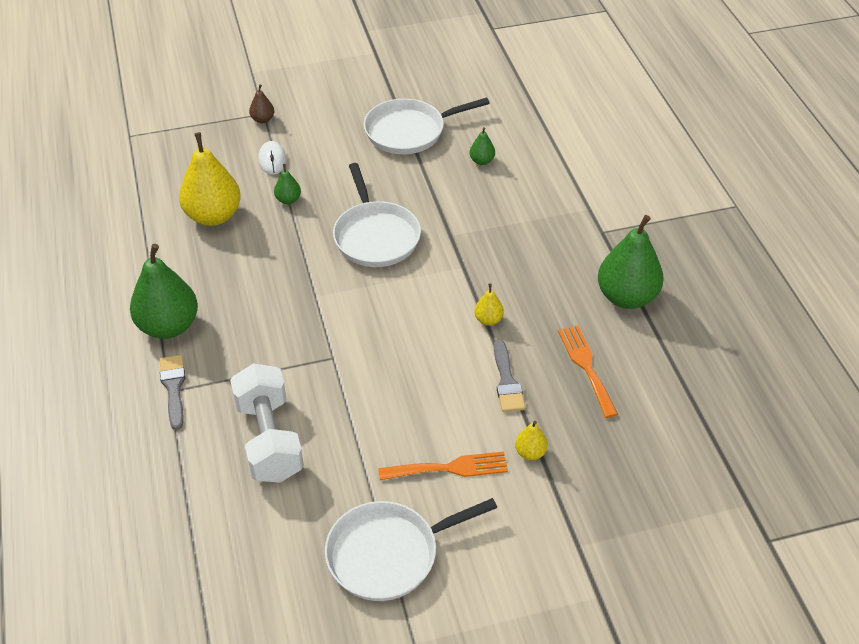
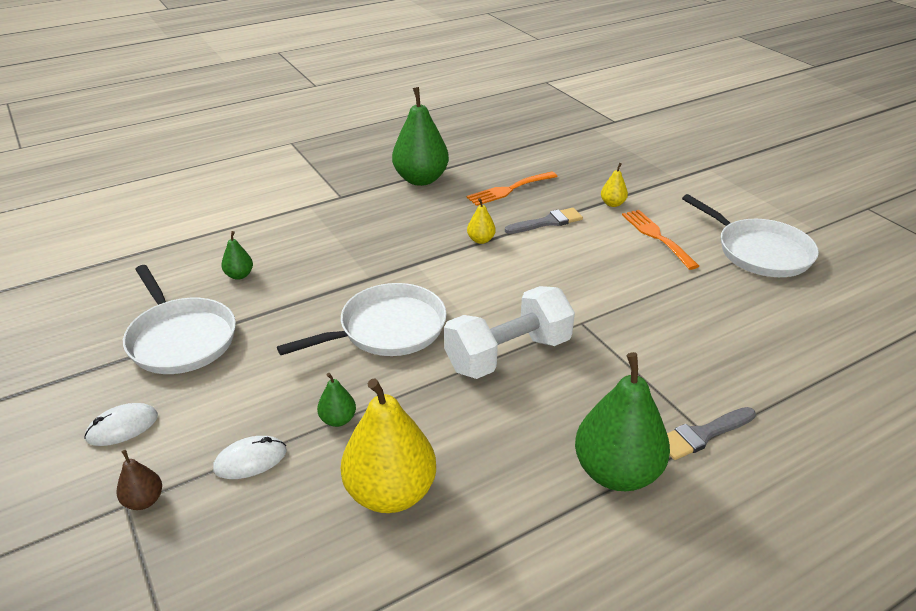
camera: 105 degrees left, 10 degrees down
(269, 439) = (710, 341): white dumbbell -> white dumbbell (508, 354)
(328, 109) = (122, 427): none -> white mouse

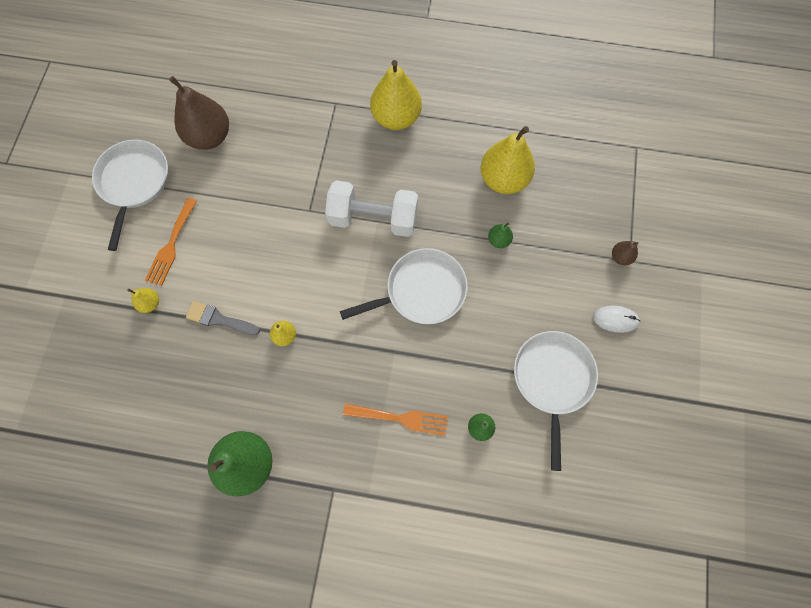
camera: 140 degrees left, 35 degrees up
(250, 460) = (558, 245): white mouse -> none
(387, 329) = (421, 291): white pan -> white pan turned 150 degrees clockwise
(509, 190) = (198, 386): orange fork -> orange fork (401, 418)
(616, 472) = (396, 118): green pear -> yellow pear
(702, 434) = (337, 106): grey brush -> none
(768, 318) = (209, 137): none -> brown pear

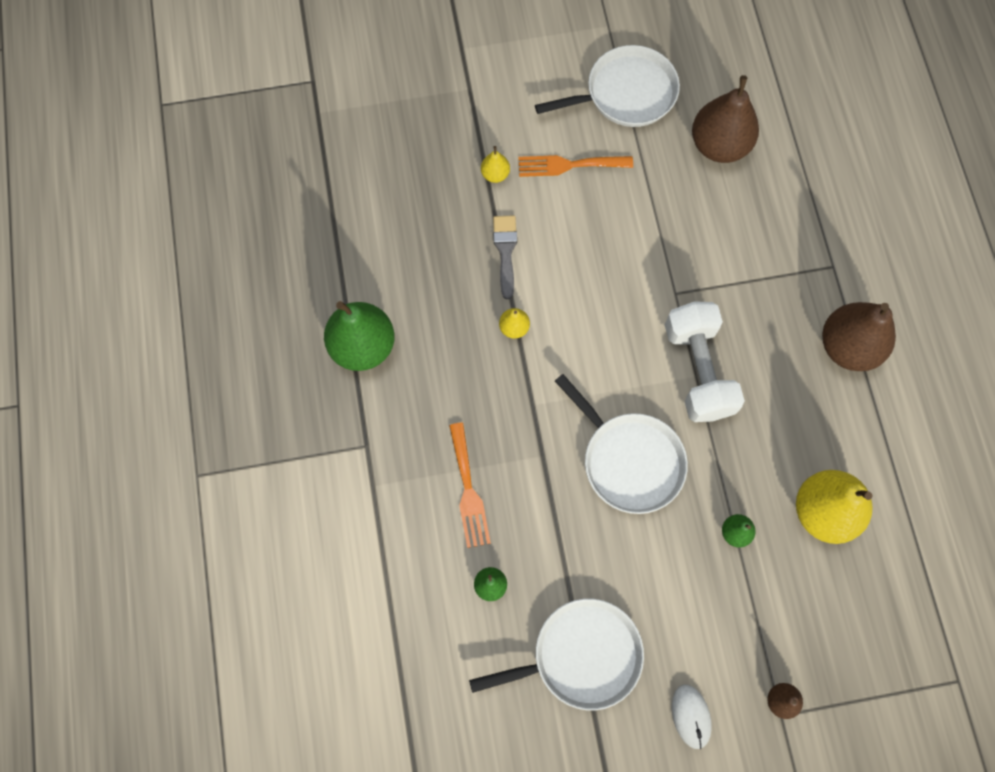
camera: 70 degrees right, 0 degrees up
(396, 118) = (848, 347): yellow pear -> brown pear

